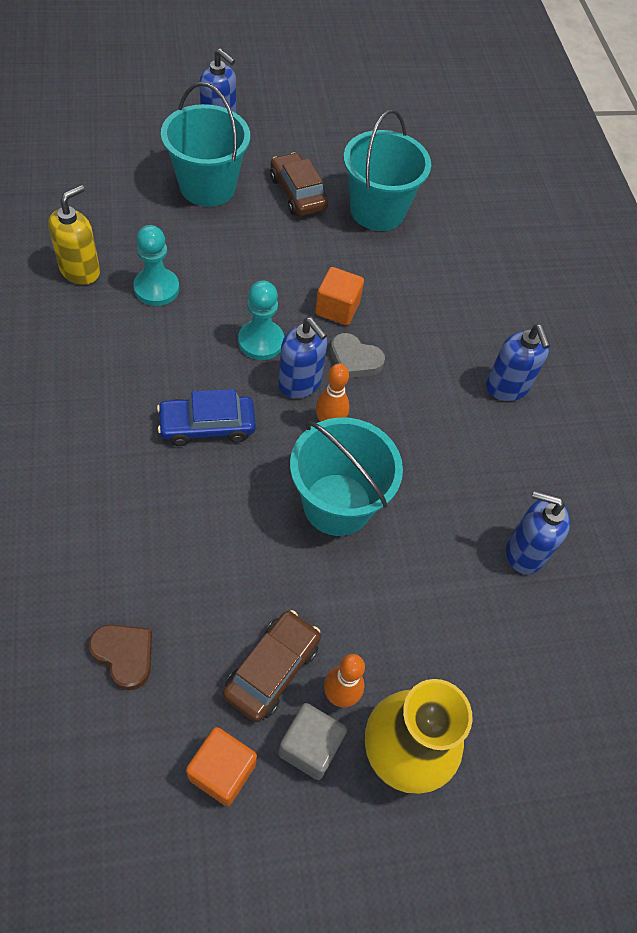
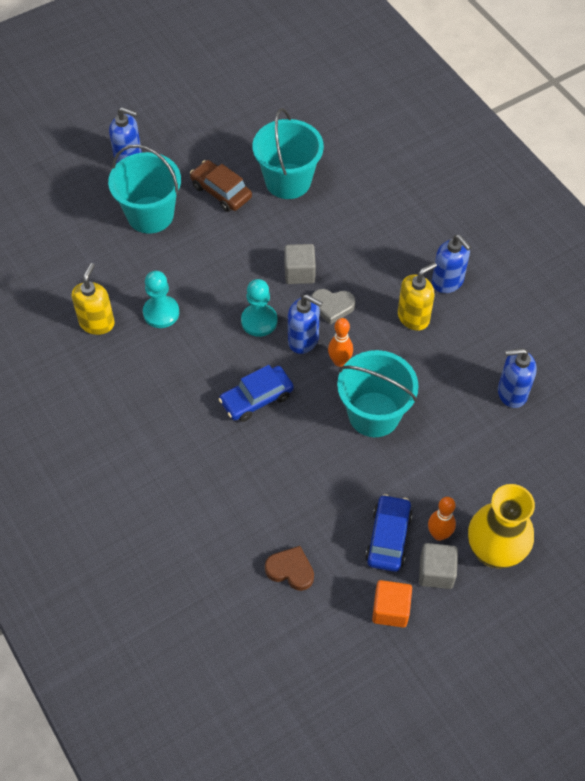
camera: 15 degrees left, 0 degrees up
(272, 669) = (388, 537): brown car -> blue car
(337, 308) = (299, 272): orange cube -> grey cube
(445, 411) = (413, 317): none -> yellow soap dispenser

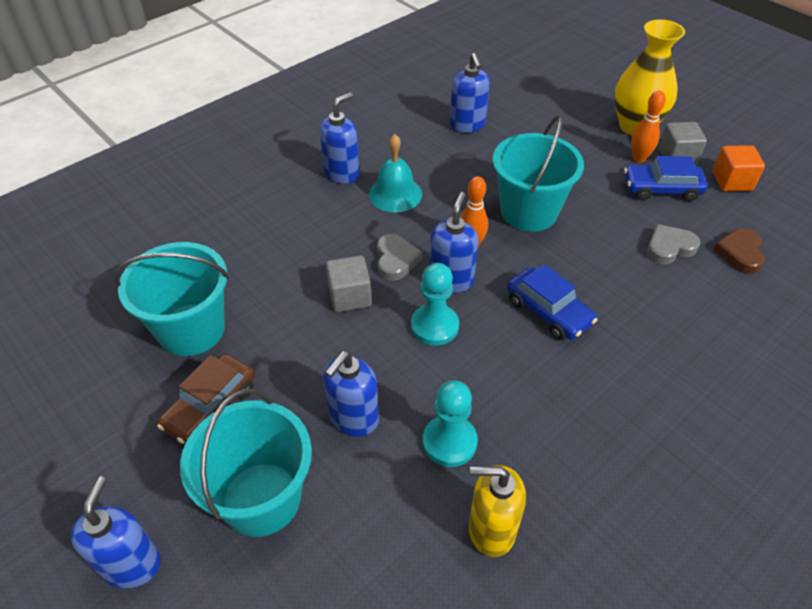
camera: 100 degrees left, 10 degrees down
(192, 264) = (353, 418): none -> blue soap dispenser
(308, 513) = (669, 247): none -> grey heart
(413, 317) = (395, 194): yellow soap dispenser -> turquoise bell

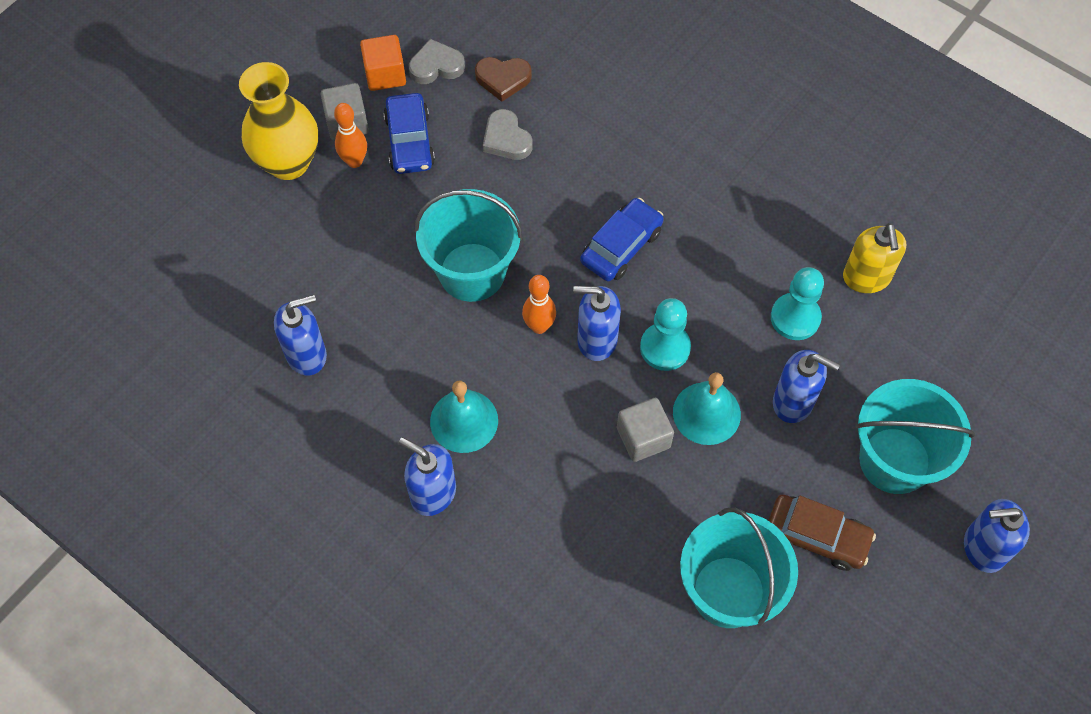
camera: 100 degrees left, 15 degrees up
(361, 345) = (706, 413): none -> turquoise bell
(396, 260) = (578, 400): grey heart -> grey heart (436, 66)

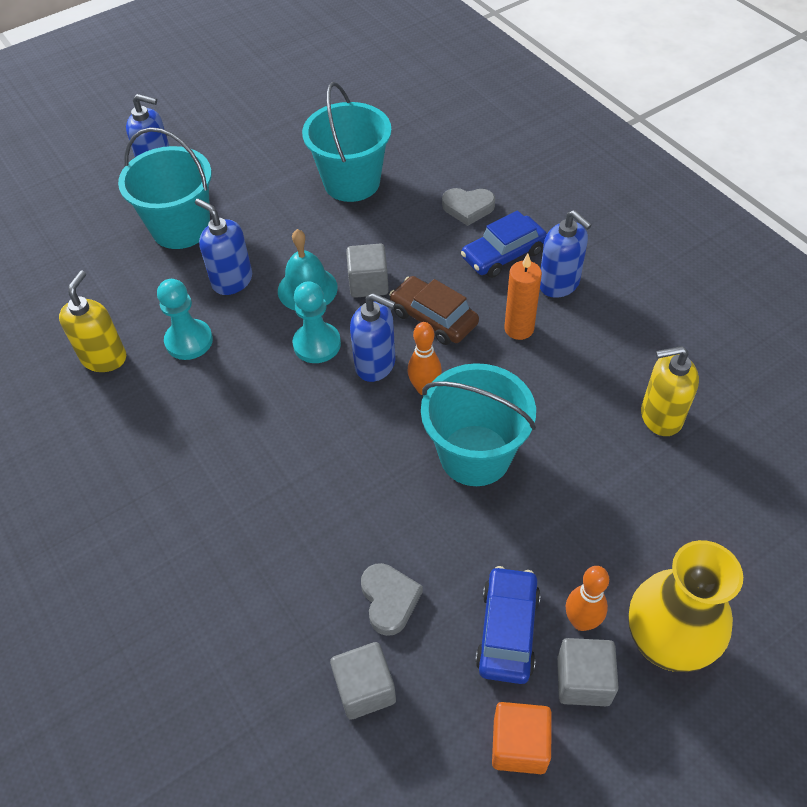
camera: 160 degrees left, 10 degrees down
(307, 355) = (660, 417): blue soap dispenser -> yellow soap dispenser
(436, 66) = (446, 738): grey heart -> grey heart (468, 208)
(464, 421) = (519, 329): turquoise bell -> orange candle
(503, 79) = (365, 689): brown heart -> grey cube
(621, 246) = (314, 443): blue car -> blue car (503, 254)
(817, 536) = (269, 198): brown car -> brown car (433, 318)

